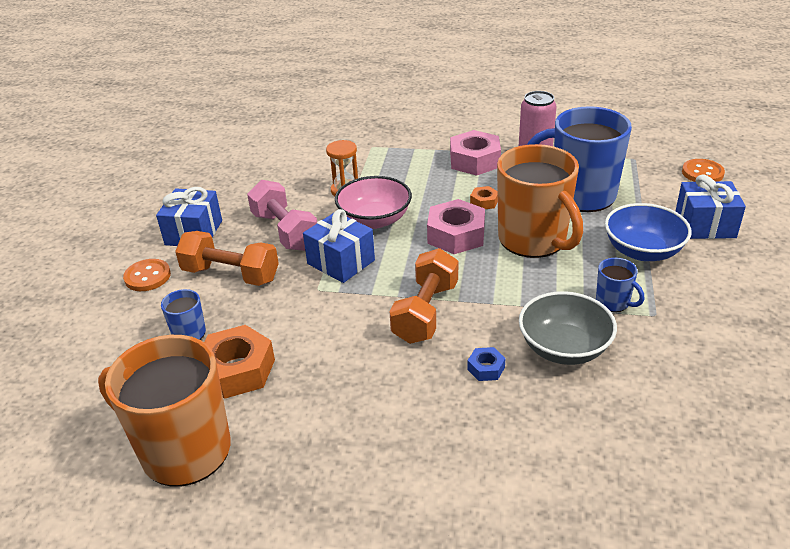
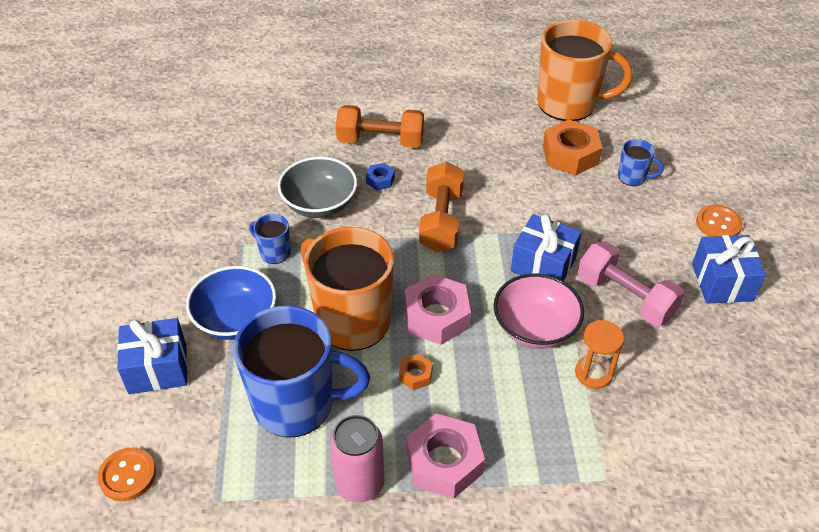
camera: 165 degrees right, 10 degrees up
(231, 275) = (641, 236): orange dumbbell -> orange dumbbell (380, 141)

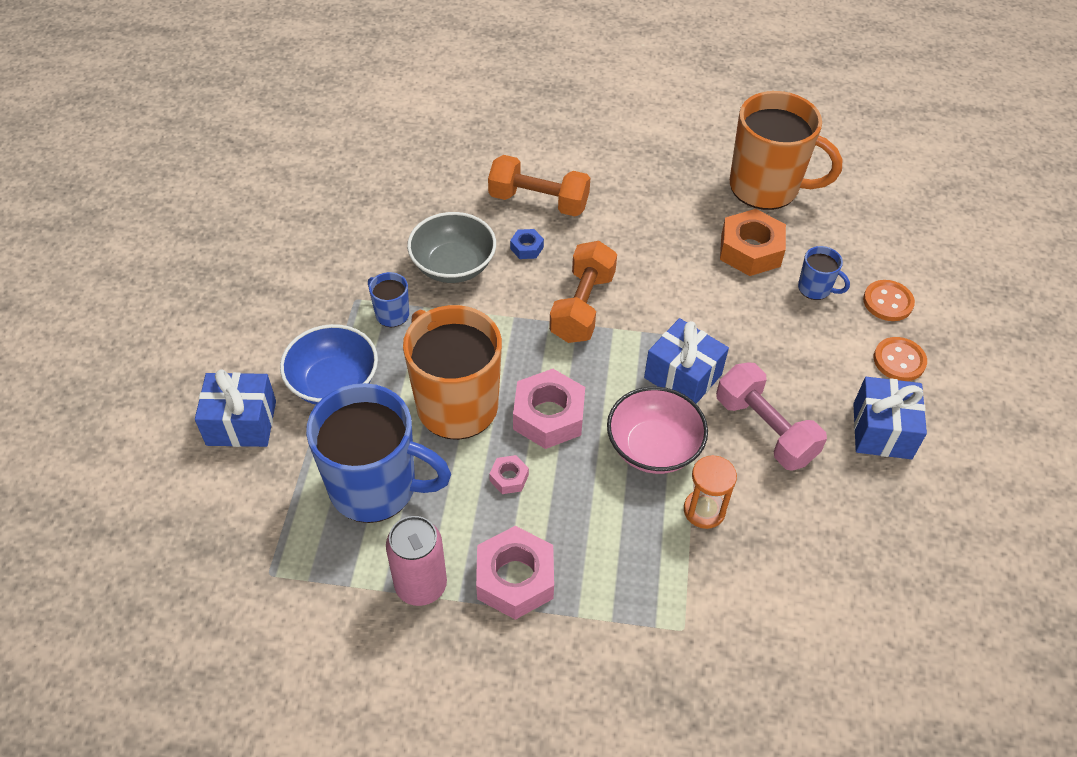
camera: 10 degrees right, 5 degrees up
(127, 475) = (187, 532): orange button -> orange button (888, 302)
(415, 375) = (509, 478): orange nut -> pink nut

